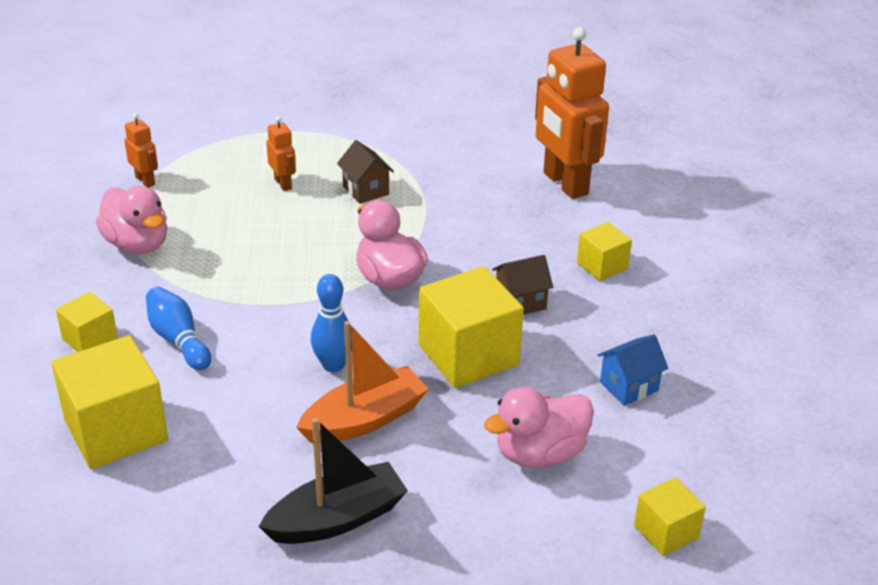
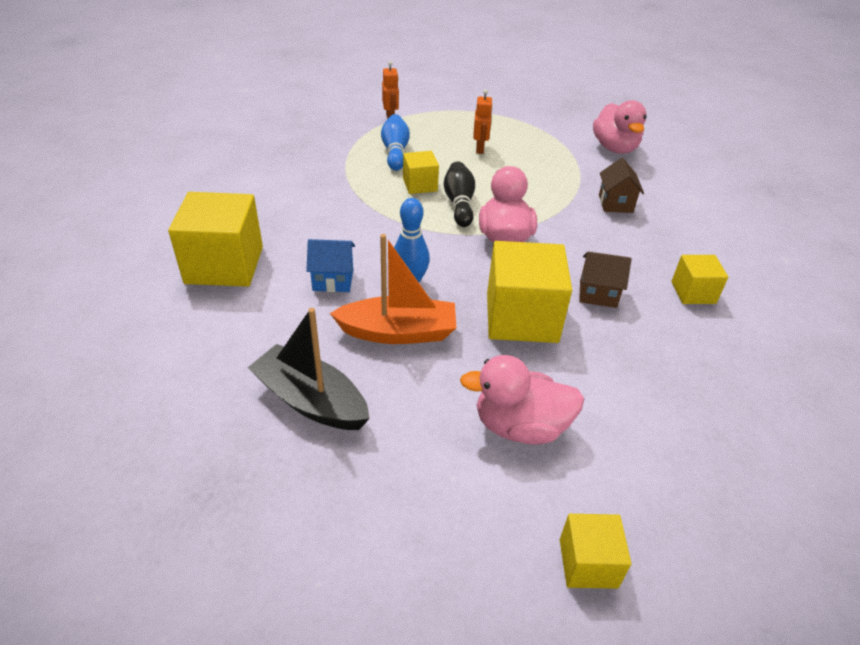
camera: 30 degrees right, 5 degrees up
(90, 339) = (266, 200): yellow cube -> yellow cube (420, 185)
(137, 244) = (350, 154): pink duck -> pink duck (615, 148)
(178, 340) = (320, 222): blue bowling pin -> blue bowling pin (395, 152)
(313, 259) = (459, 204): none -> black bowling pin
(337, 519) = (311, 401): black boat -> black boat turned 150 degrees counterclockwise
(366, 190) = (536, 171): brown house -> brown house (615, 203)
(564, 183) = (704, 218): orange robot -> none
(629, 386) = (647, 404): blue house -> blue house (333, 280)

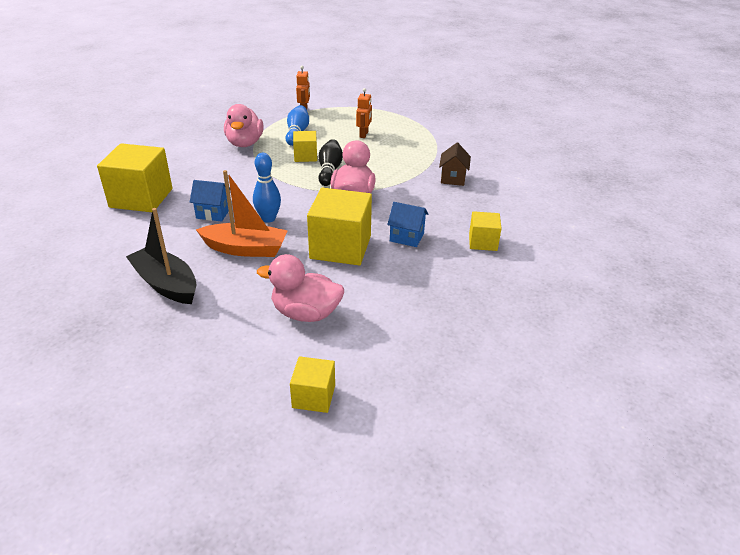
camera: 10 degrees right, 5 degrees down
(598, 294) = (407, 237): brown house -> blue house
(615, 148) = (473, 140): pink duck -> pink duck (245, 143)

